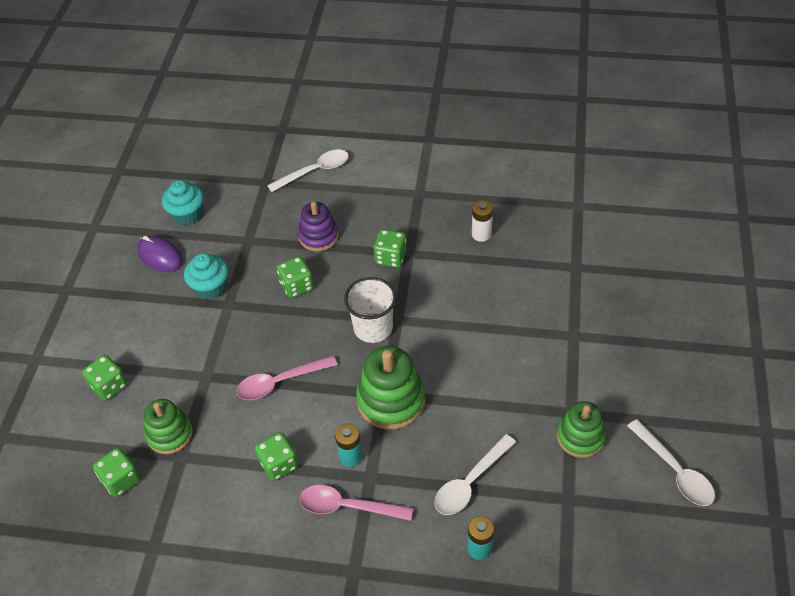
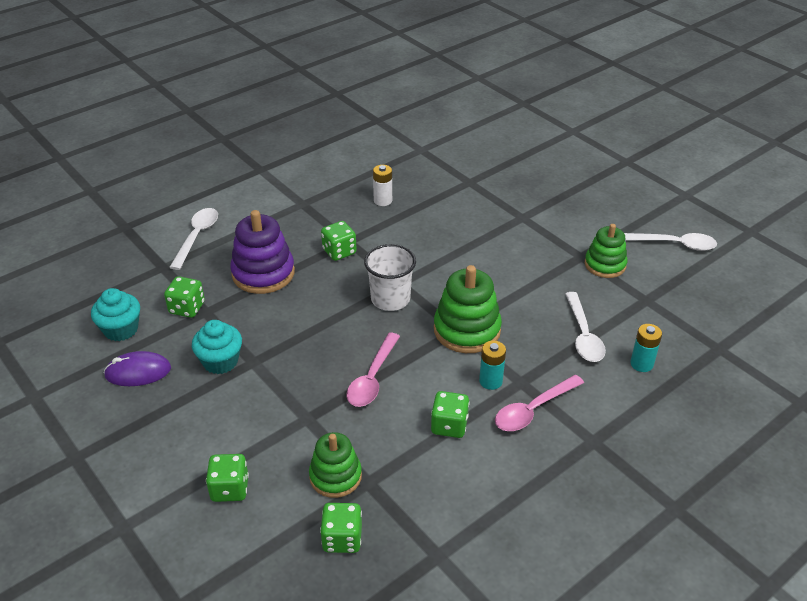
camera: 50 degrees left, 10 degrees down
(297, 286) = (293, 313): green dice -> green dice (187, 308)
(318, 236) = (263, 273): purple stacking toy -> purple stacking toy, size x1.50

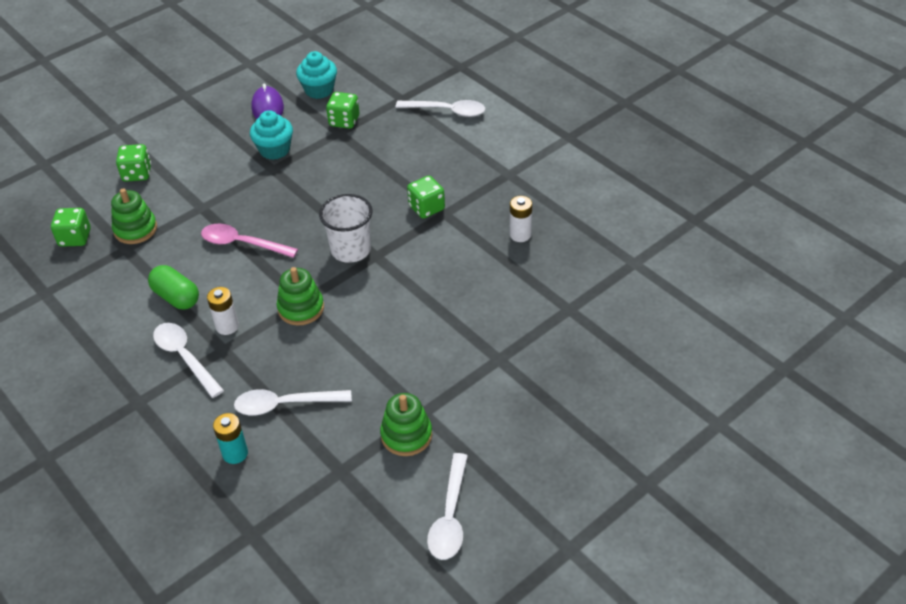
camera: 90 degrees right, 5 degrees up
(263, 273) = (392, 160): purple stacking toy -> none
(449, 425) = (176, 297): green dice -> green capsule
(467, 330) = (301, 308): green stacking toy -> green stacking toy, size x0.67
(490, 381) = (227, 326): turquoise battery -> white battery
(533, 410) = (185, 357): pink spoon -> white spoon

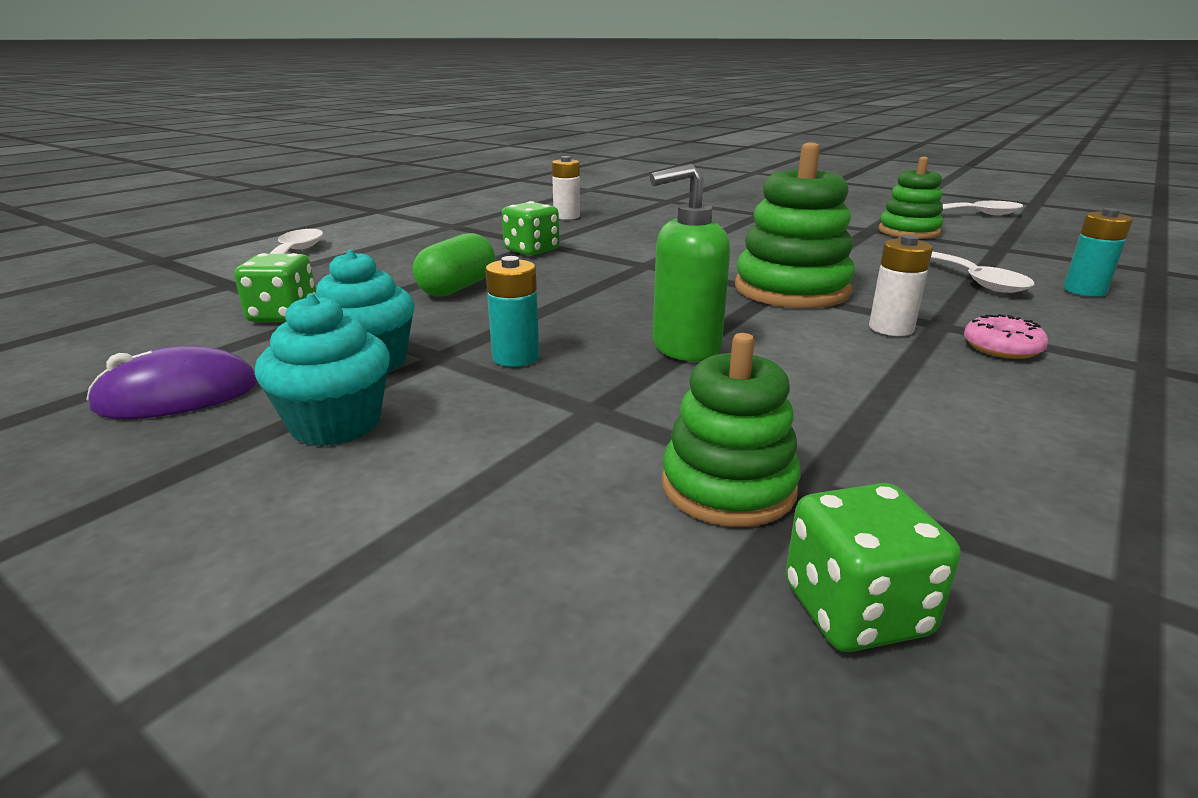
camera: 105 degrees left, 20 degrees down
(137, 174) = (465, 556): green dice -> none
(176, 297) = (885, 382): green capsule -> green capsule (457, 288)
(185, 357) = (1001, 347): white spoon -> pink donut
(242, 244) = (685, 348): pink spoon -> green soap dispenser
(259, 190) = (516, 357): none -> turquoise battery
(301, 308) = (791, 289): green stacking toy -> green stacking toy, size x1.50
(319, 90) = (140, 349): turquoise cupcake -> turquoise cupcake (336, 424)
(351, 250) = (644, 277): white cup -> none

